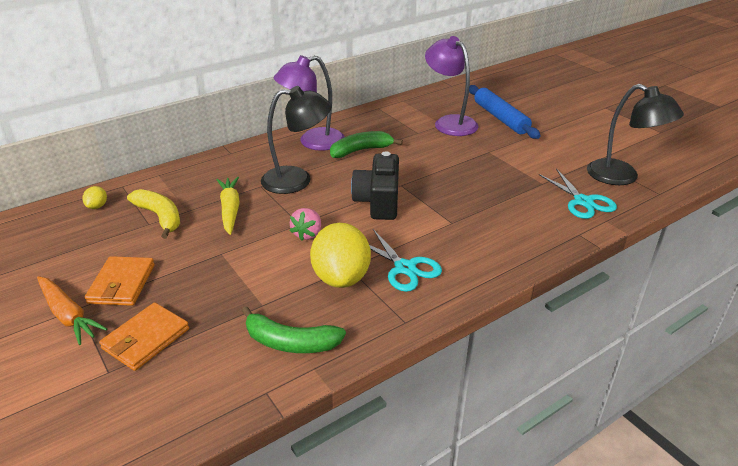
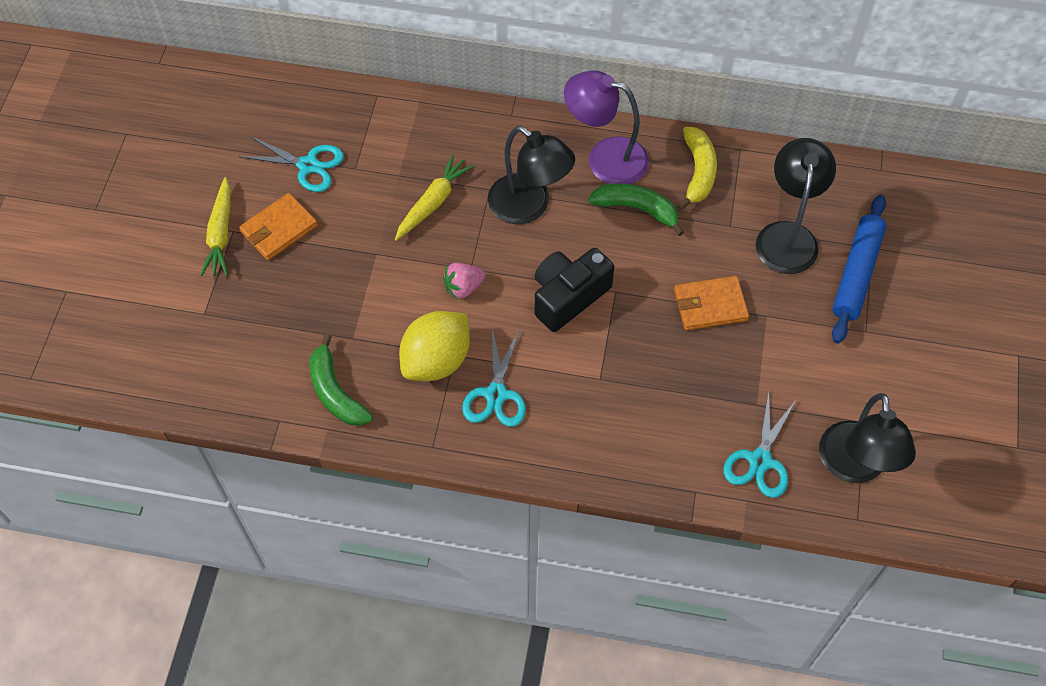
camera: 45 degrees right, 25 degrees up
(68, 315) = (220, 234): orange carrot -> yellow carrot
(97, 206) = (335, 111): yellow lemon -> none
(106, 240) = (308, 165): none -> turquoise scissors
(145, 339) = (249, 303): orange wallet -> orange wallet (710, 305)
(160, 217) = (370, 167): yellow banana -> yellow banana (698, 172)
(449, 122) = (787, 236): purple lamp -> black lamp

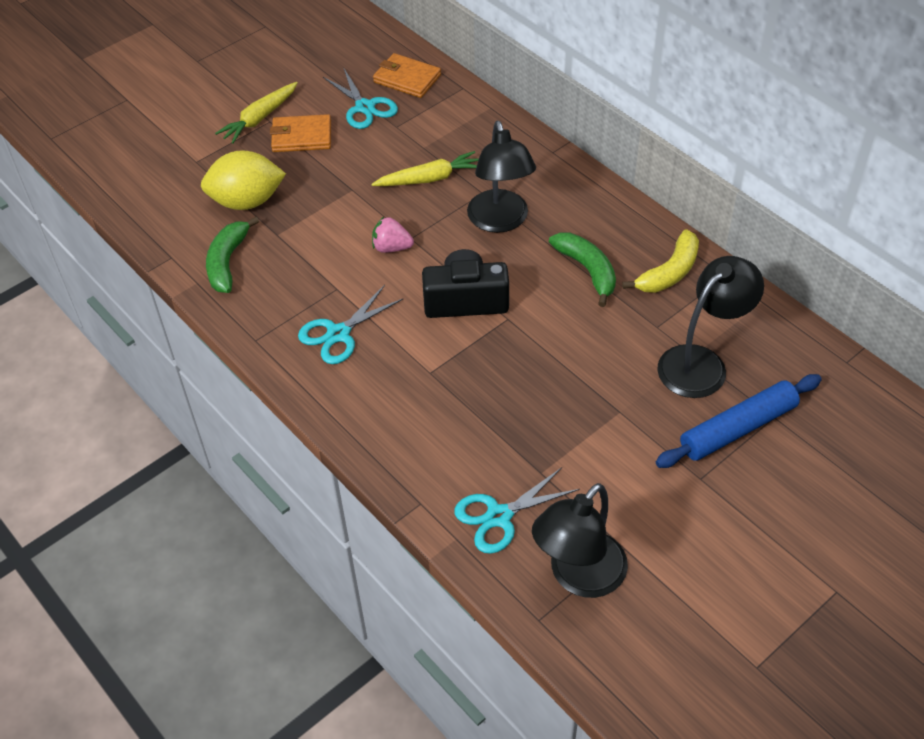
camera: 40 degrees right, 10 degrees down
(436, 360) = (320, 284): yellow lemon -> yellow lemon (247, 201)
(605, 158) = (598, 220): purple lamp -> none
(710, 305) = (577, 374): orange wallet -> orange wallet (407, 78)

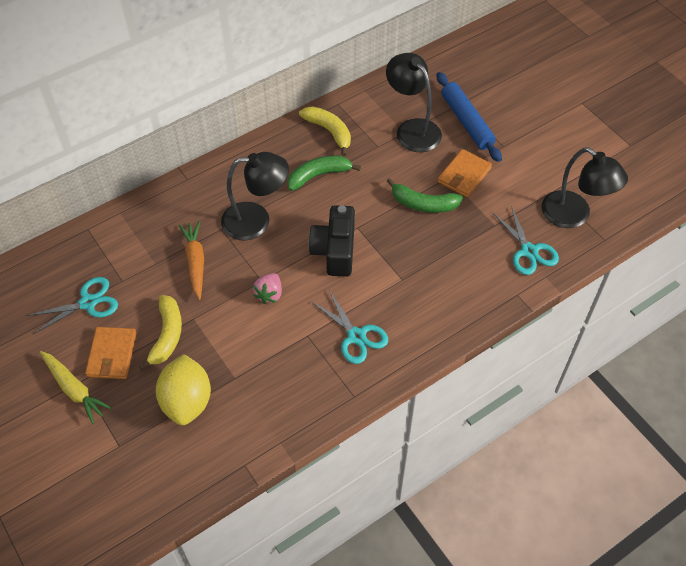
camera: 85 degrees left, 5 degrees up
(227, 262) = (260, 417): green banana -> green banana (423, 204)
(328, 173) = (167, 335): none -> yellow banana
(407, 78) = (59, 268): orange wallet -> orange wallet (464, 175)
(429, 179) = (195, 262): yellow carrot -> orange carrot

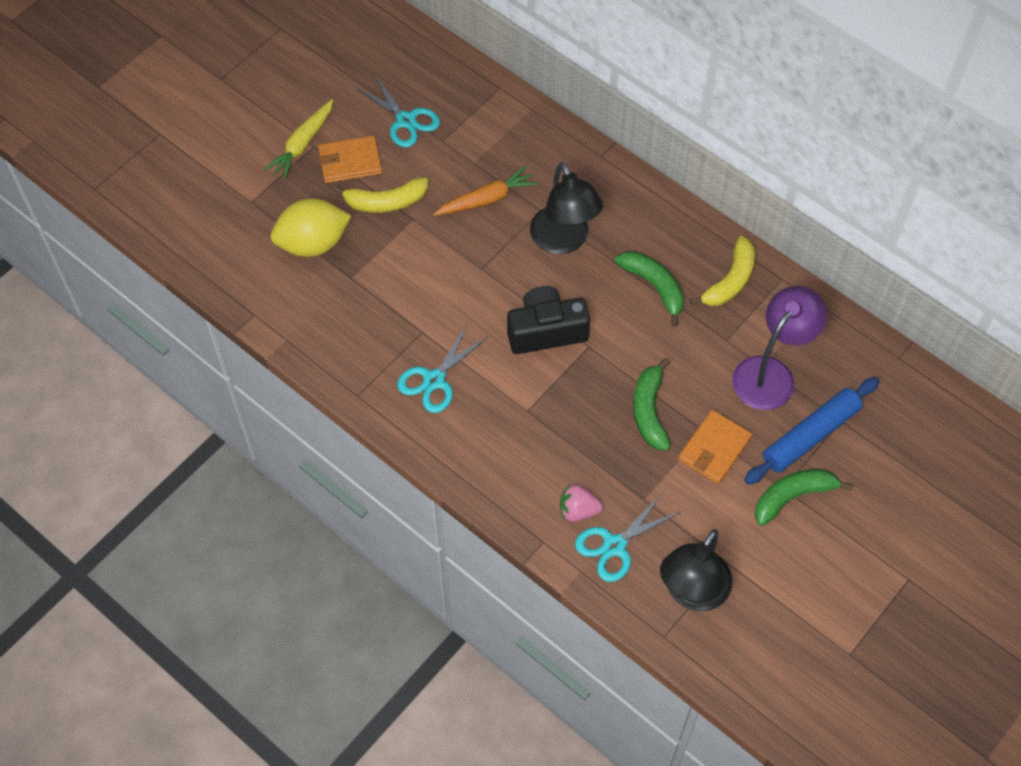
camera: 75 degrees right, 5 degrees up
(269, 294) = (465, 281): pink strawberry -> pink strawberry (578, 510)
(412, 129) = (771, 373): black lamp -> purple lamp
(464, 175) = (714, 449): orange wallet -> orange wallet turned 75 degrees counterclockwise
(511, 143) = (793, 496): none -> green banana

